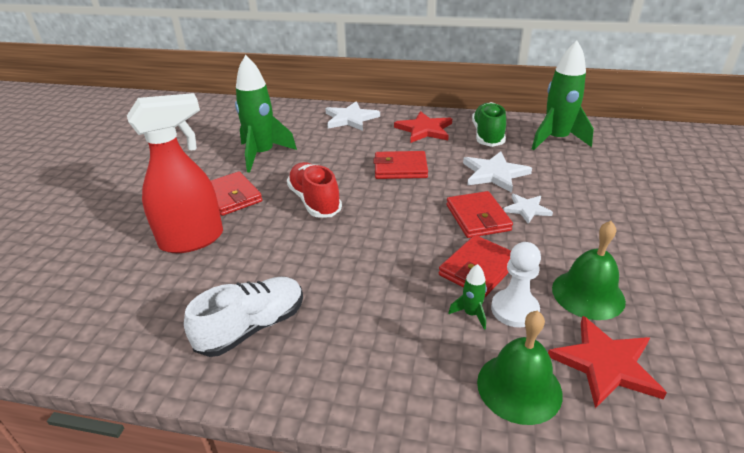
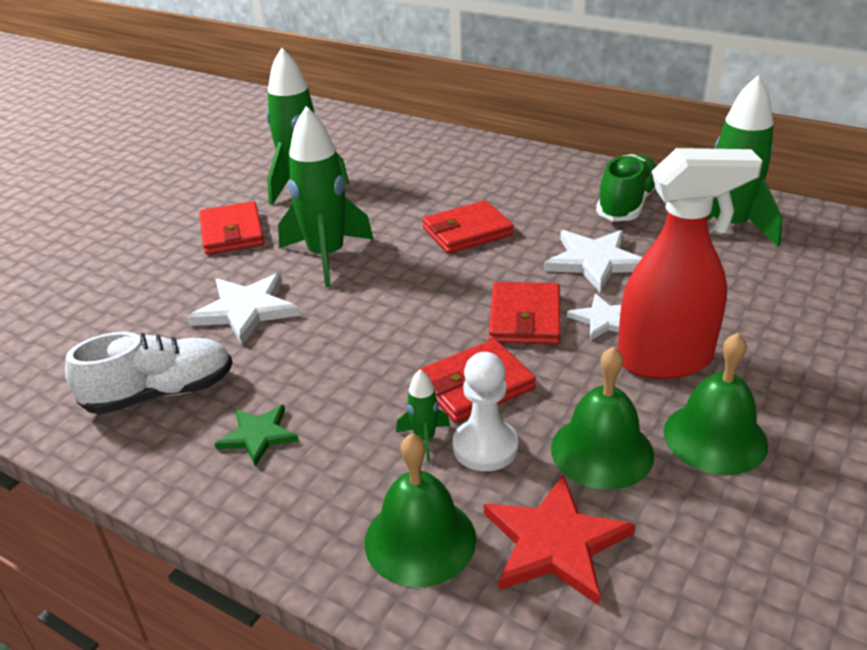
camera: 20 degrees right, 0 degrees up
(193, 240) = (157, 278): red spray bottle -> red spray bottle (666, 361)
(314, 201) = (327, 257): red shoe -> green rocket
(350, 119) = (447, 151): white star -> white star (246, 310)
(351, 341) = (258, 435): none -> green star
(400, 168) = (467, 232): red wallet -> red wallet turned 45 degrees counterclockwise
(424, 130) = (540, 182): red star -> none
(645, 269) = (715, 437): none -> green bell

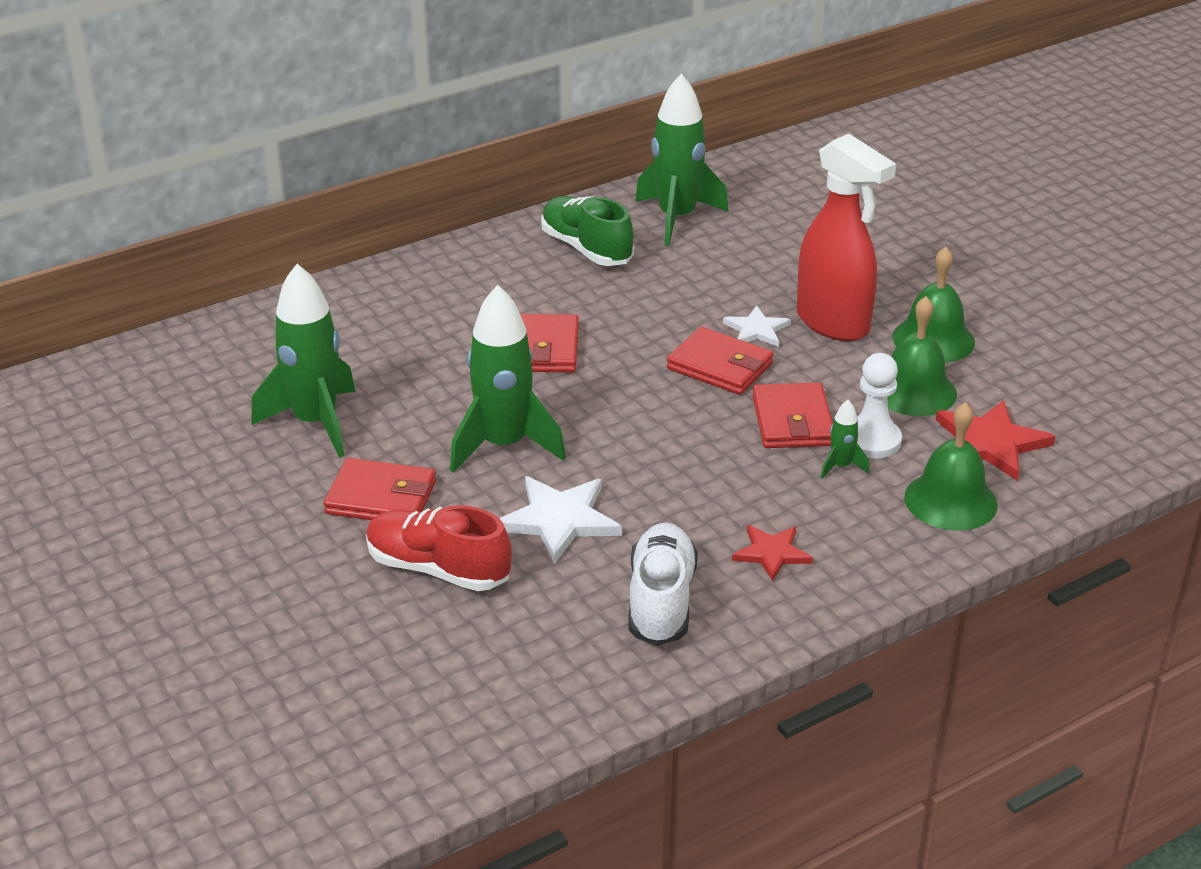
camera: 65 degrees left, 0 degrees up
(160, 280) = (438, 569): none -> red shoe
(258, 435) = (771, 553): green star -> red star
(594, 261) = (666, 301): white star -> none
(666, 361) = (833, 323): red spray bottle -> red spray bottle turned 120 degrees clockwise

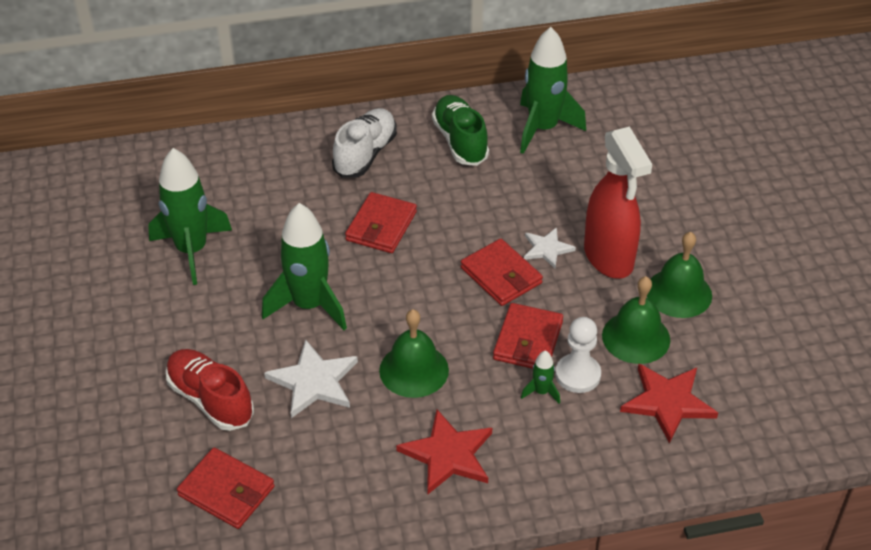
camera: 20 degrees right, 10 degrees up
(381, 498) = (203, 327): red wallet -> red wallet (226, 491)
(661, 602) = (347, 473): white shoe -> white shoe (365, 154)
(771, 553) = (448, 454): red star -> red star, size x1.61
(950, 500) = (607, 446): green bell -> green bell (414, 370)

